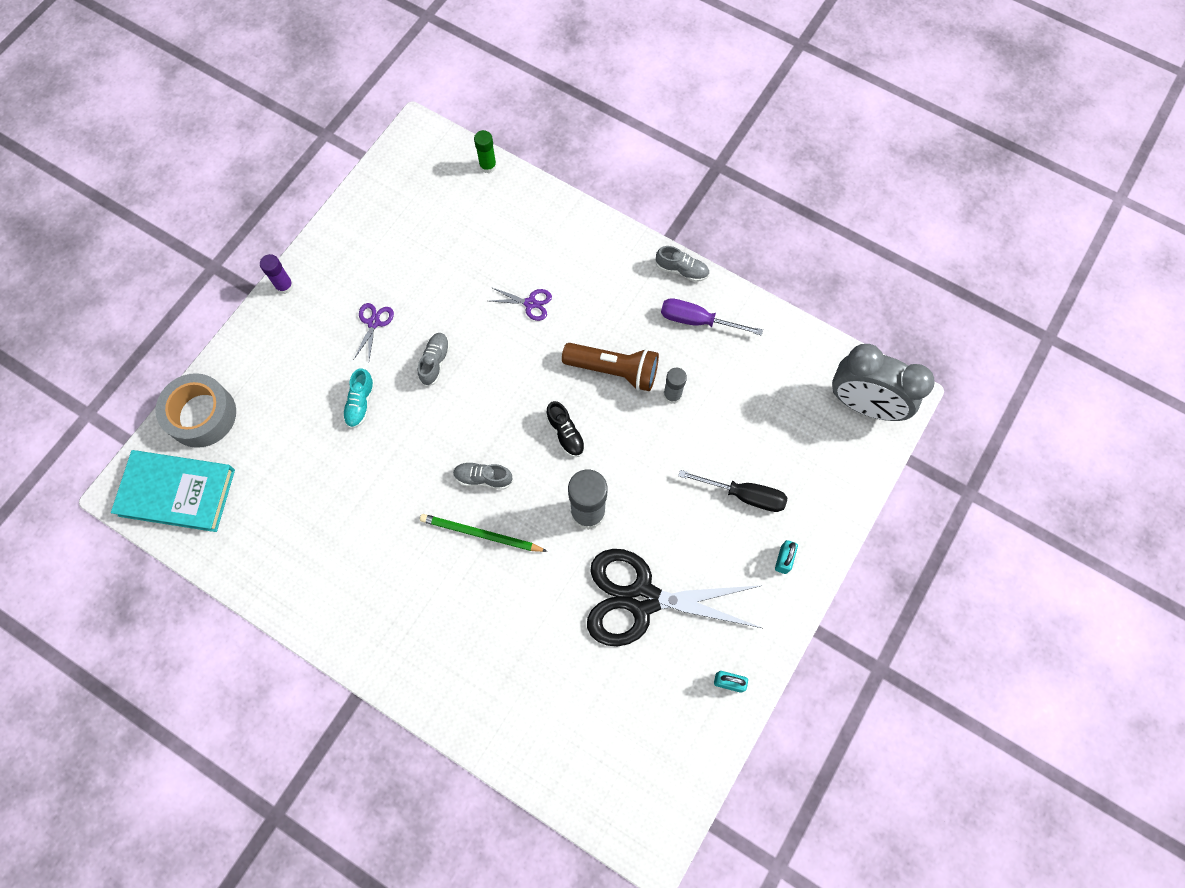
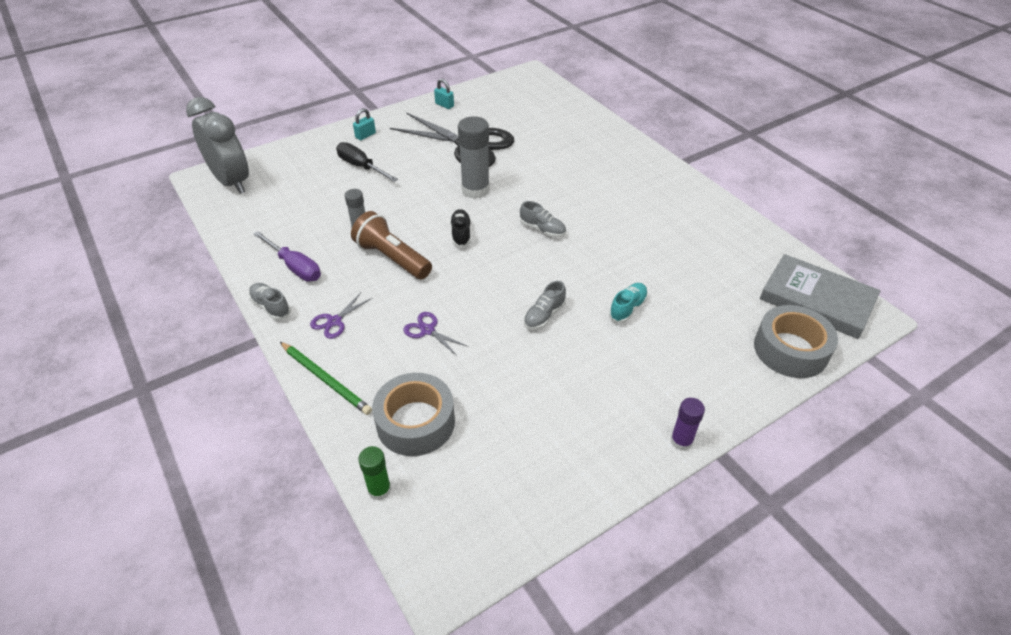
camera: 155 degrees left, 25 degrees down
(177, 492) = (816, 300): turquoise book -> grey book
(373, 323) = (591, 368): purple scissors -> purple scissors (334, 321)
(480, 534) = (561, 202): green pencil -> green pencil (326, 379)
(491, 220) = (415, 422): none -> grey tape

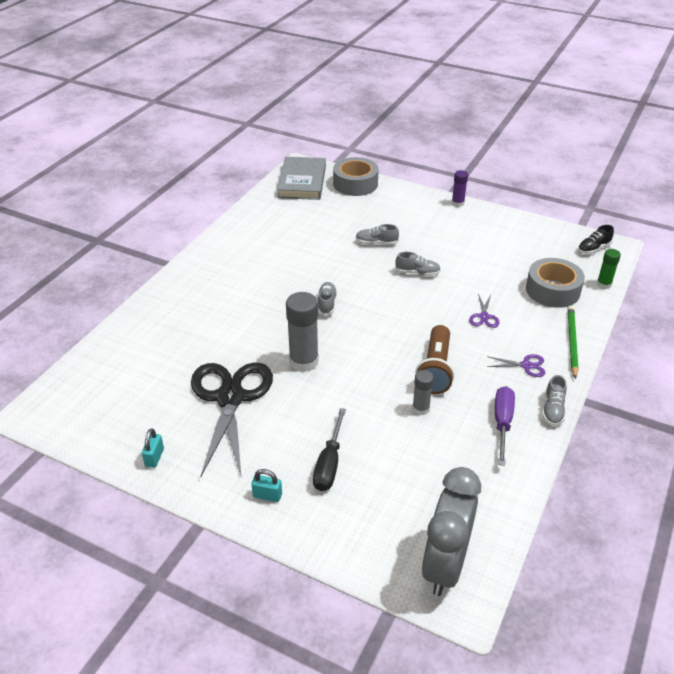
camera: 120 degrees left, 5 degrees down
(461, 234) = (371, 344): black shoe -> black shoe (593, 248)
(628, 308) = (376, 243): turquoise shoe -> grey shoe

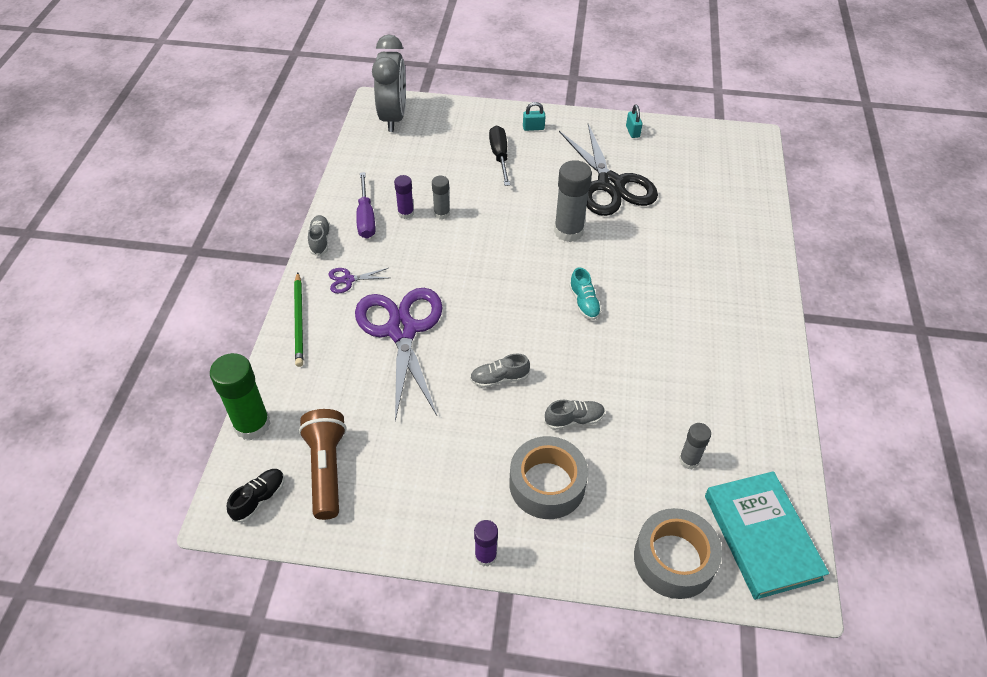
camera: 160 degrees right, 10 degrees up
(302, 182) = (761, 536): grey book -> turquoise book
(317, 213) = (689, 460): none -> grey glue stick
(327, 304) = (584, 303): grey shoe -> turquoise shoe
(435, 369) = (439, 253): brown flashlight -> brown flashlight (327, 469)
(458, 418) = (406, 213): none -> purple glue stick
(484, 317) = (402, 330): purple scissors -> purple scissors, size x2.49
(552, 290) = (321, 395): grey tape -> grey tape (547, 484)
(604, 284) = (252, 424): green glue stick -> green glue stick, size x1.80

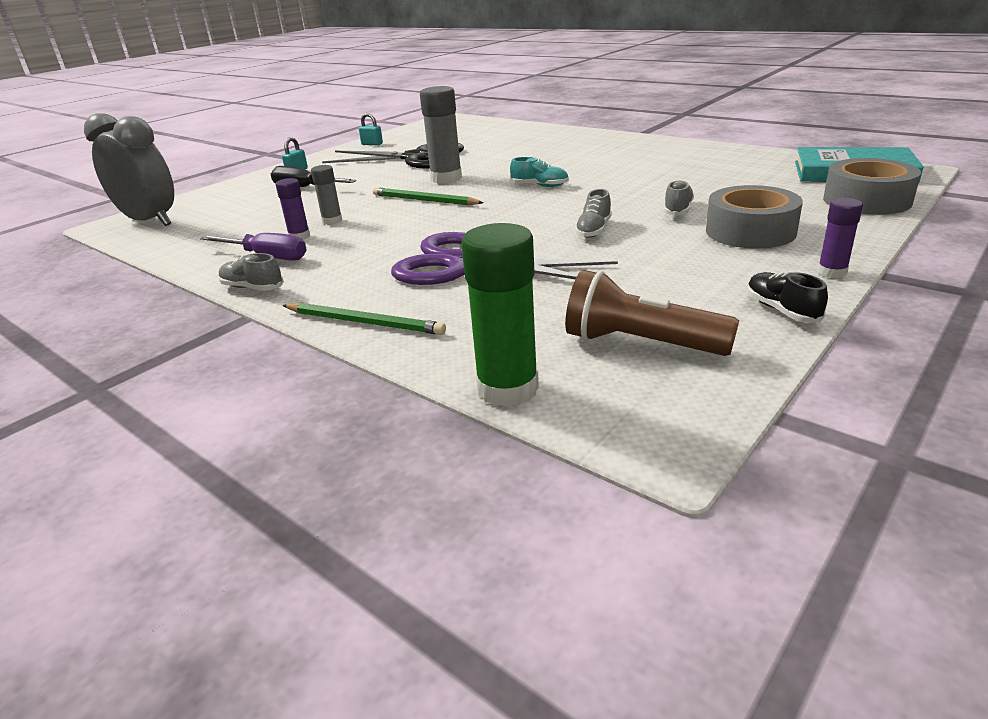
camera: 55 degrees left, 20 degrees down
(259, 499) = (656, 406): black shoe -> black shoe (781, 310)
(348, 280) = (345, 281): purple scissors -> none
(510, 244) = (424, 200): none -> green pencil
(689, 460) = (758, 180): grey glue stick -> none

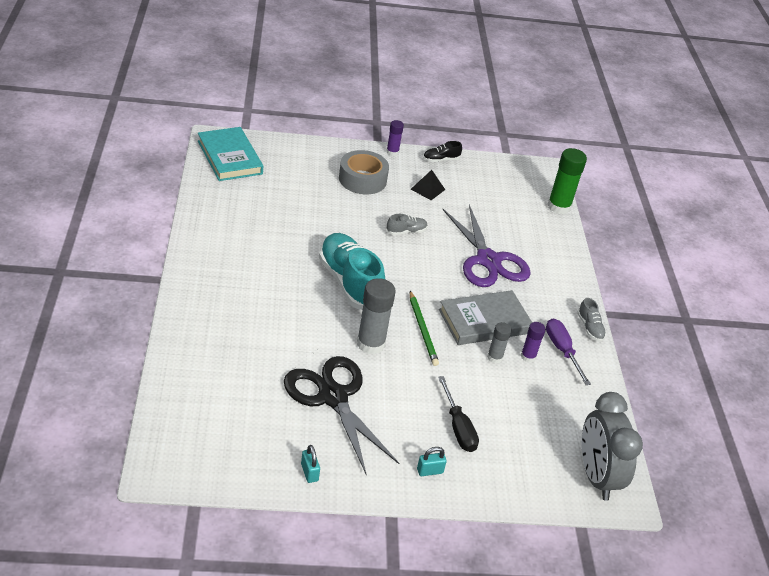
camera: 140 degrees left, 10 degrees up
(364, 322) = (567, 265): green pencil -> none
(381, 230) = (484, 321): none -> grey book
(540, 186) = (349, 282): turquoise shoe -> turquoise shoe, size x2.27
(640, 343) = (500, 186): brown flashlight -> none
(677, 210) = (349, 209): grey shoe -> none
(687, 271) = (427, 189): none -> black pyramid
(781, 310) = (441, 159): black shoe -> black shoe turned 45 degrees clockwise
(866, 200) = (284, 149): grey tape -> none

